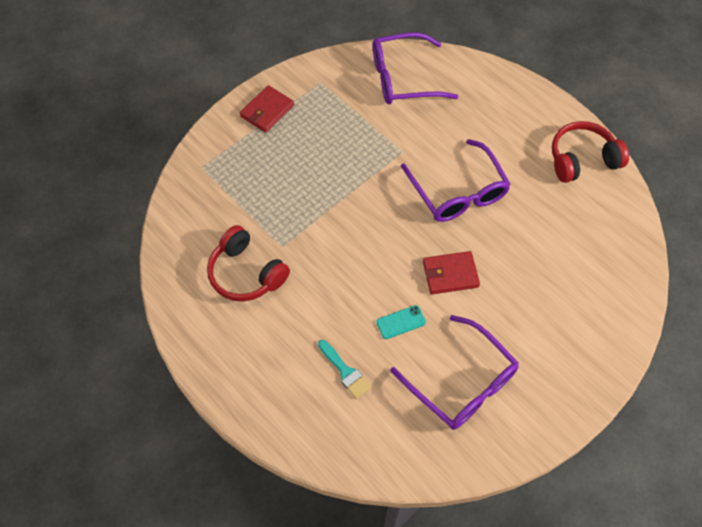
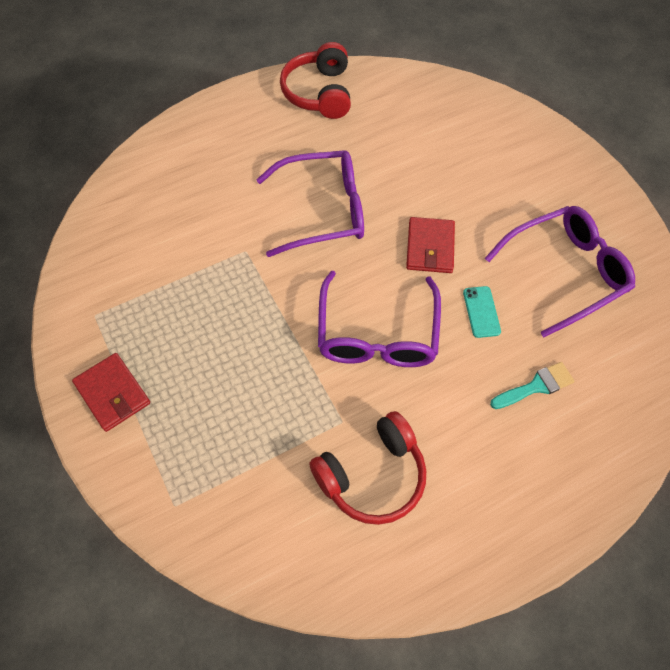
camera: 75 degrees left, 0 degrees up
(404, 78) = (134, 220): purple glasses -> purple glasses (377, 333)

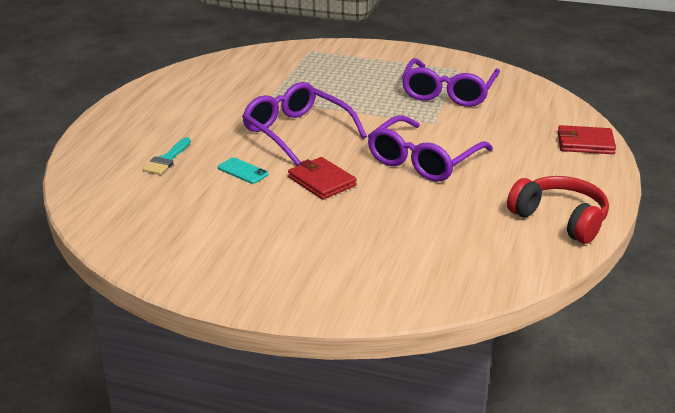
camera: 135 degrees right, 30 degrees down
(112, 393) = (398, 58): red wallet -> red wallet (585, 143)
(372, 476) = (226, 93): red headphones -> none
(564, 273) = (204, 219): purple glasses -> purple glasses (448, 92)

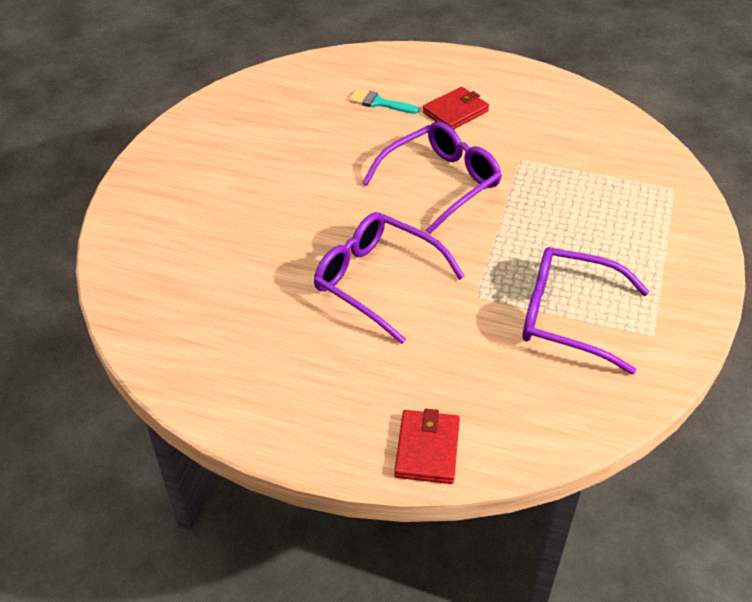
camera: 90 degrees right, 15 degrees up
(243, 171) = (355, 150): turquoise phone -> none
(322, 181) = (333, 202): red wallet -> red wallet (455, 112)
(560, 219) = (237, 389): red headphones -> none

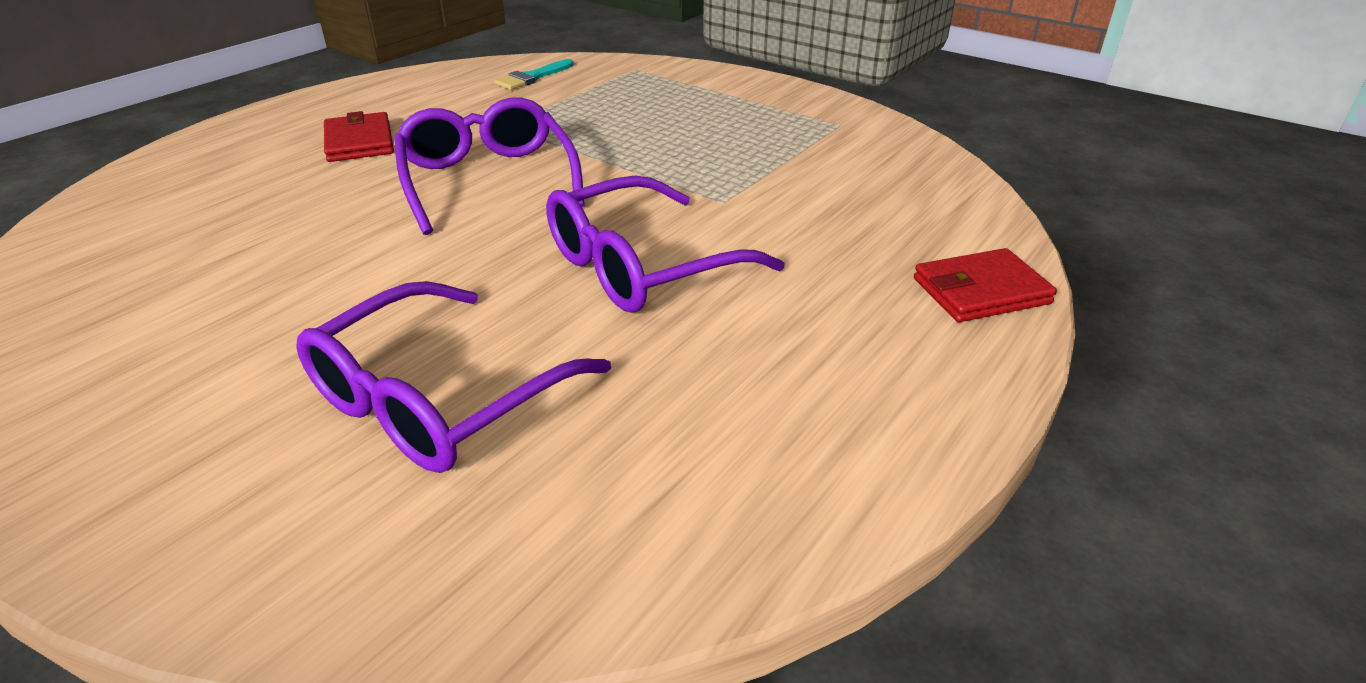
camera: 70 degrees left, 10 degrees down
(379, 103) = (257, 188): turquoise brush -> turquoise brush (532, 77)
(427, 449) = (981, 291): red wallet -> red wallet turned 45 degrees counterclockwise
(569, 317) = (790, 157): purple glasses -> purple glasses (440, 398)

